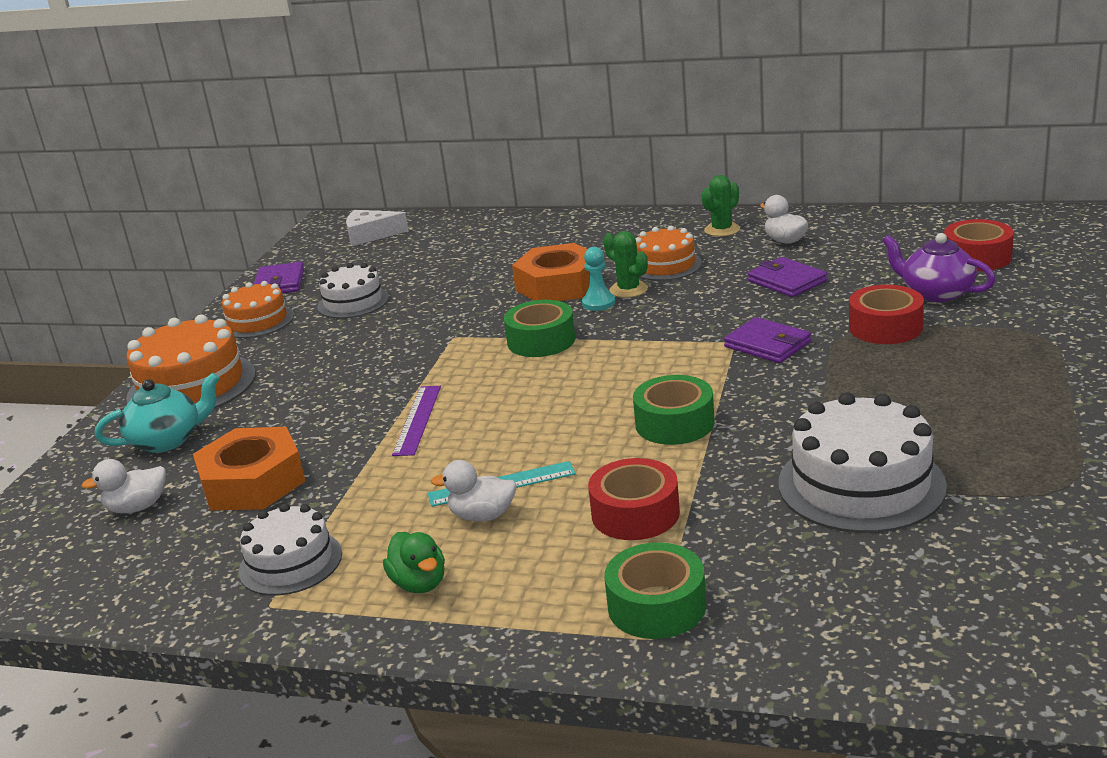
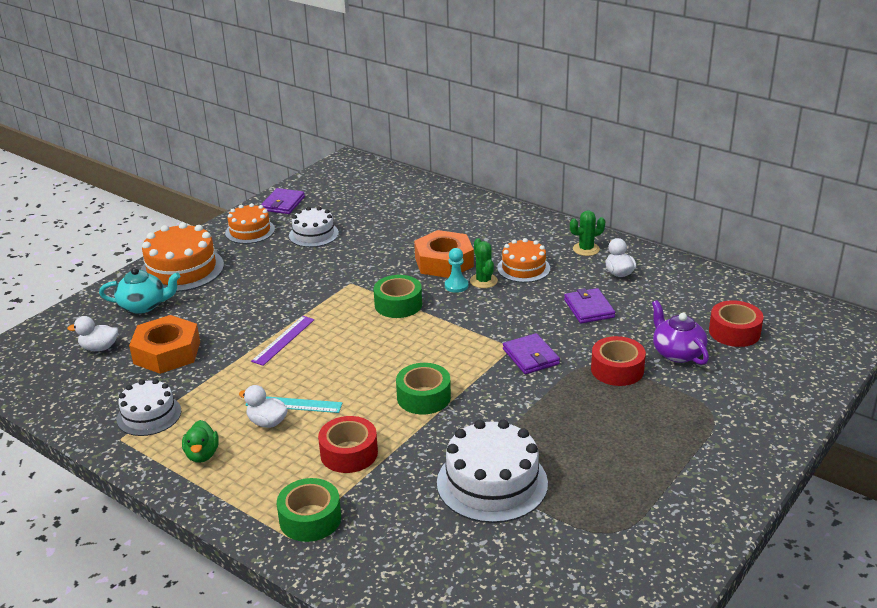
camera: 20 degrees right, 5 degrees up
(370, 235) = (364, 180): white cheese -> none

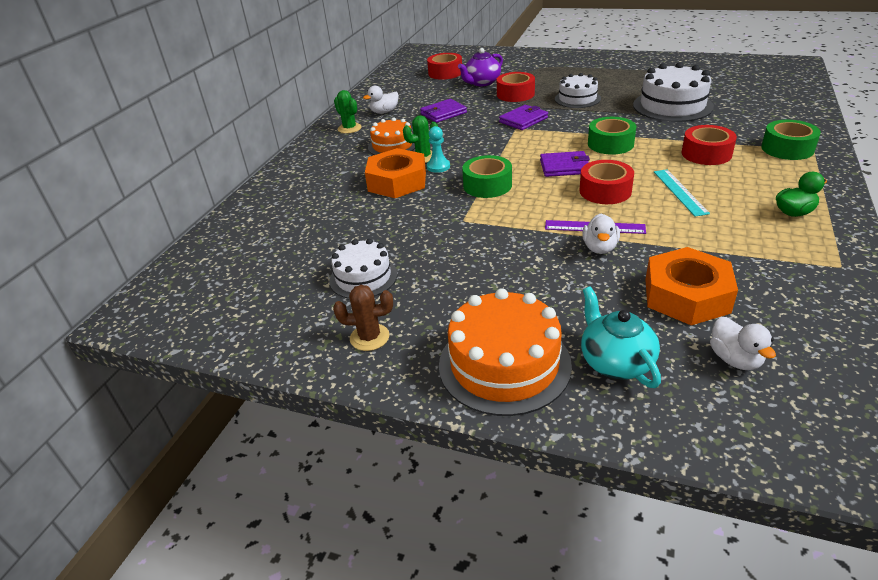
camera: 105 degrees left, 5 degrees up
(149, 415) = (789, 263): white cake -> white cake (577, 99)
(250, 231) = (369, 337): orange cake -> brown cactus
(267, 422) = (717, 196): white duck -> white duck (599, 248)
(283, 204) = (277, 334): purple wallet -> purple wallet (564, 167)
(333, 363) = (605, 191): none -> red tape

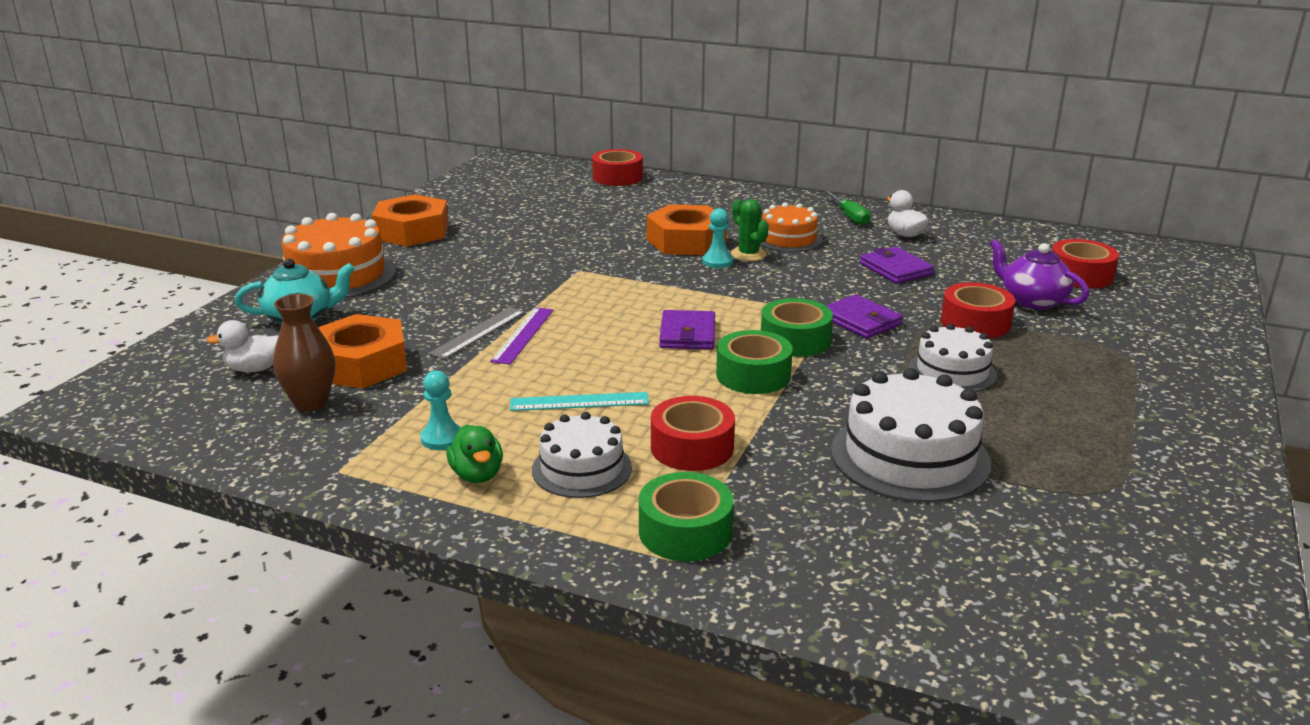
camera: 90 degrees right, 10 degrees down
(349, 128) = (849, 216): green cactus -> green screwdriver
(363, 277) = (500, 228): white cake -> white cake (582, 469)
(369, 337) = (412, 231): brown cactus -> orange nut
(487, 185) = (655, 285): green tape -> green tape (795, 340)
(599, 248) = (478, 332): white duck -> grey ruler
(605, 191) = (607, 352): red tape -> red tape (617, 177)
(765, 233) = (442, 438): none -> turquoise pawn
(765, 305) = (311, 402): none -> brown vase

